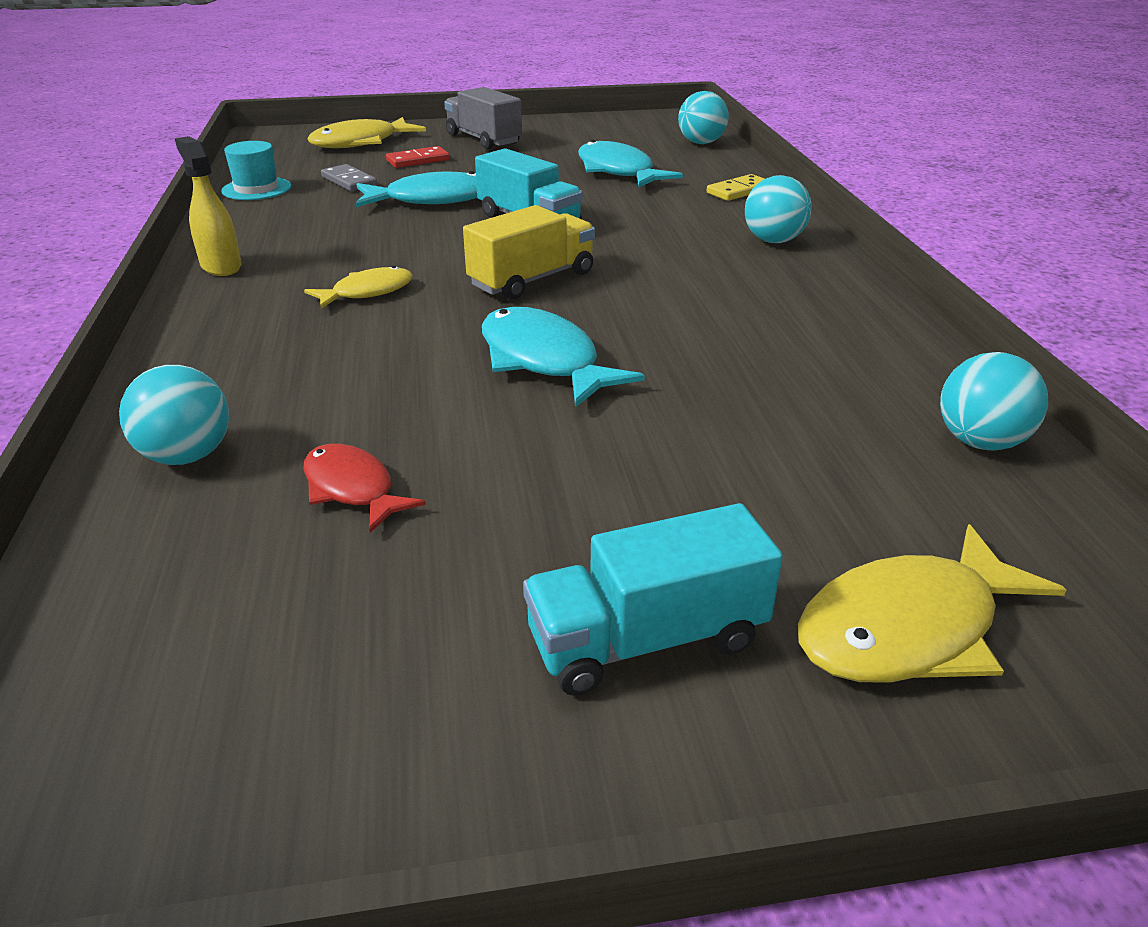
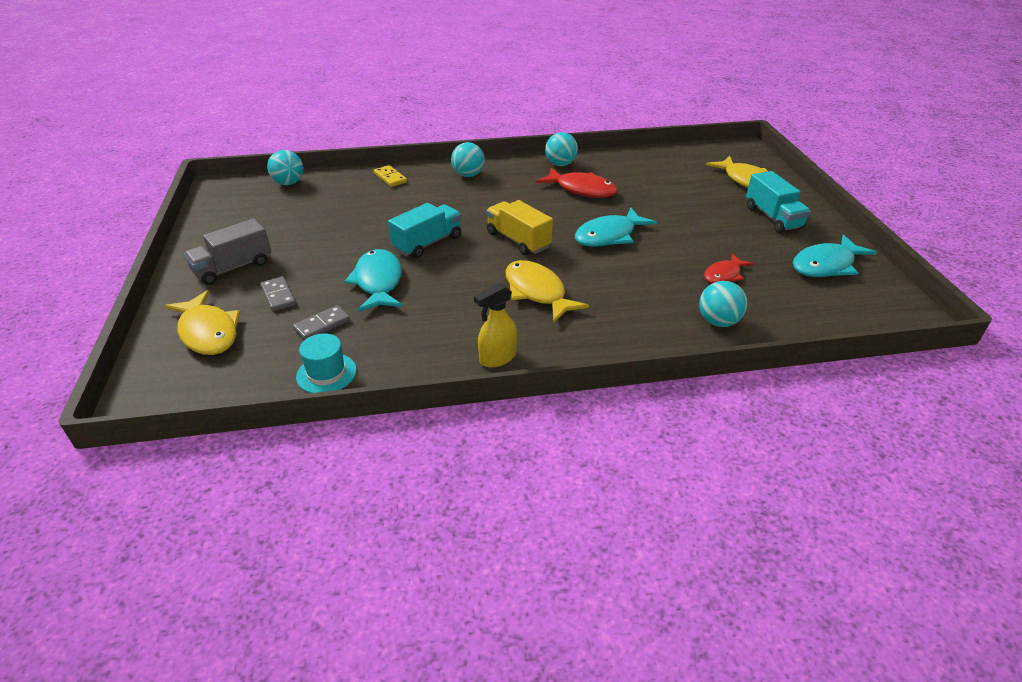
camera: 90 degrees left, 5 degrees up
(367, 292) = (537, 292): yellow fish -> yellow fish, size x1.61
(418, 160) = (278, 296): red domino -> grey domino
(618, 171) = (340, 213): turquoise fish -> turquoise fish (826, 265)
(748, 341) = (582, 189): none -> red fish
(980, 442) = (648, 158): turquoise ball -> turquoise ball (560, 164)

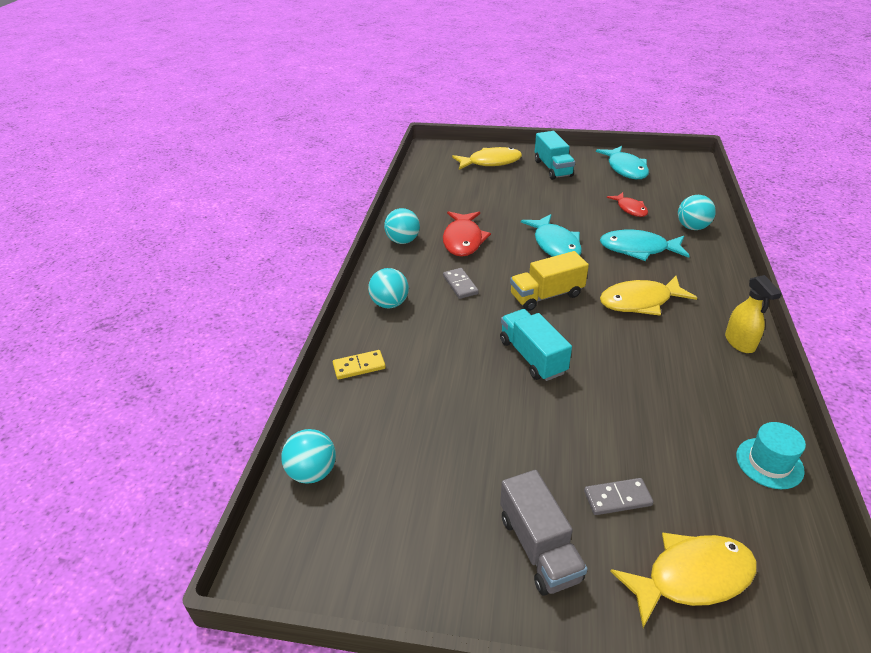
camera: 70 degrees left, 0 degrees up
(322, 325) = (682, 460): grey domino -> grey domino (460, 285)
(378, 282) = (603, 405): turquoise fish -> turquoise fish (638, 249)
(582, 189) = (463, 240): red fish -> red fish turned 135 degrees clockwise
(773, 217) = (553, 168): turquoise truck -> turquoise truck turned 75 degrees clockwise

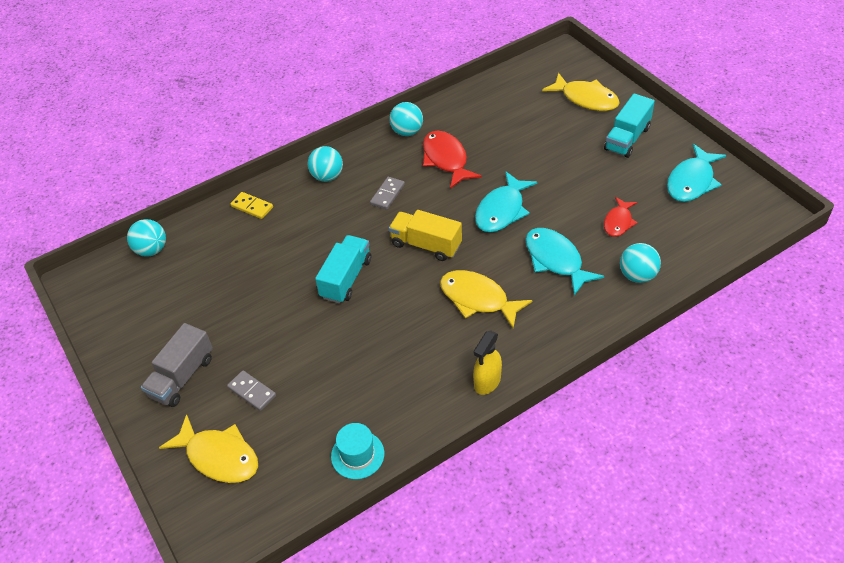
camera: 50 degrees right, 10 degrees up
(463, 240) = (446, 159): red fish -> red fish turned 105 degrees clockwise

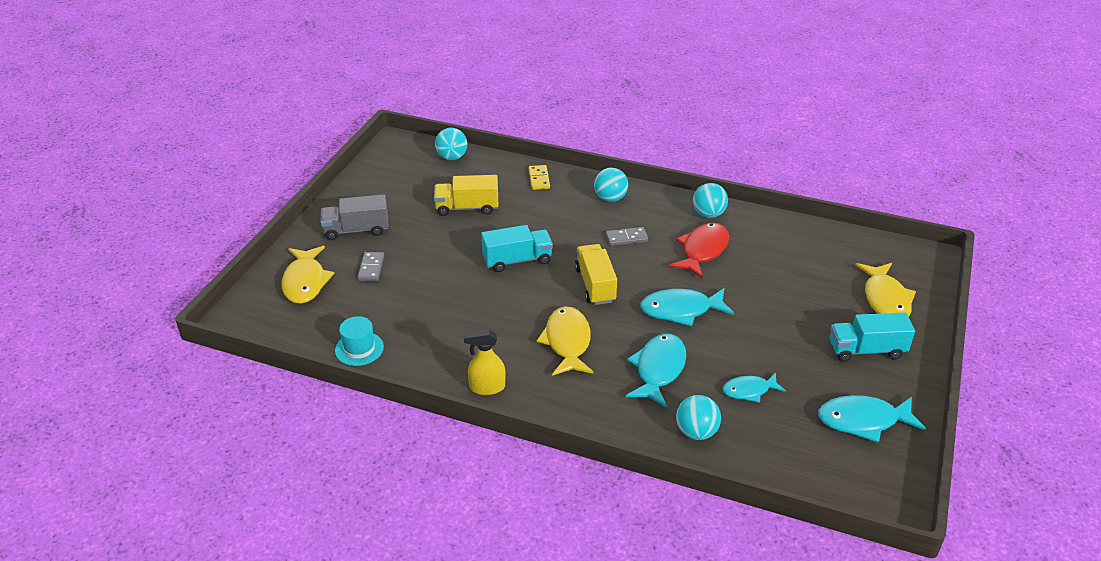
camera: 50 degrees right, 10 degrees down
(238, 276) = (467, 208): none -> yellow truck
(618, 222) = (749, 391): red fish -> turquoise fish

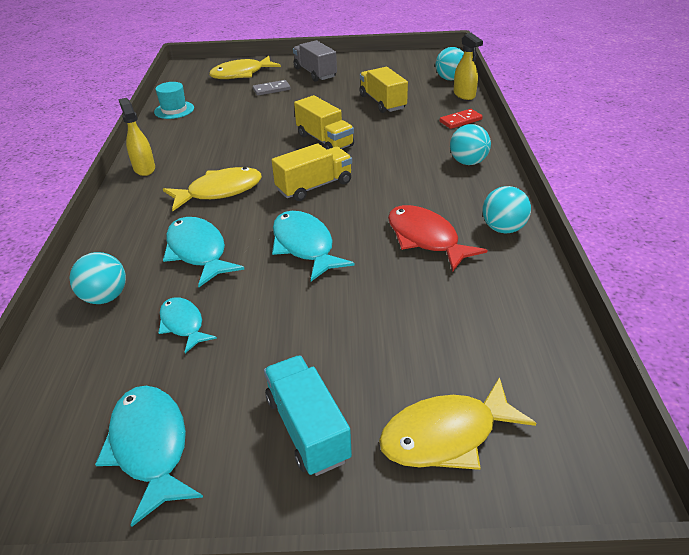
camera: 70 degrees right, 0 degrees up
(492, 161) = (464, 95): none -> yellow spray bottle
(517, 260) = (325, 140): turquoise truck -> yellow truck
(539, 179) = (460, 120): yellow domino -> red domino
(626, 238) = (407, 186): grey domino -> none
(658, 369) = (198, 252): turquoise fish -> turquoise fish turned 120 degrees counterclockwise
(702, 250) = (426, 239): red fish -> red fish turned 135 degrees counterclockwise

